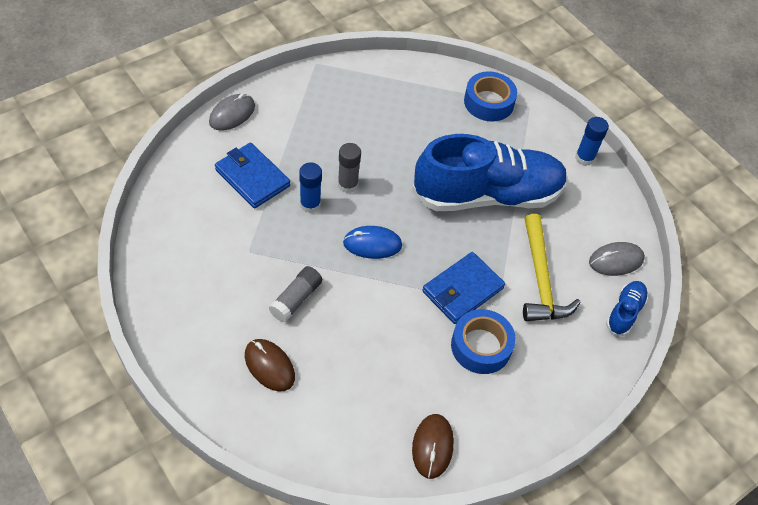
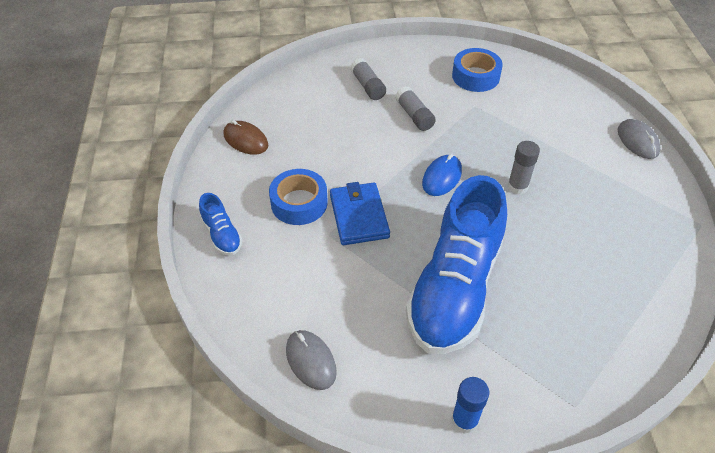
camera: 125 degrees right, 5 degrees down
(252, 178) = (552, 130): blue wallet -> none
(269, 366) = (367, 86): brown mouse -> grey glue stick
(310, 204) = (505, 155): blue glue stick -> none
(488, 102) = (595, 362): blue tape -> blue tape (475, 76)
(540, 279) = (332, 280): yellow hammer -> none
(616, 260) = (311, 361): grey mouse -> grey mouse turned 45 degrees counterclockwise
(624, 312) = (252, 329): blue shoe -> blue shoe (222, 235)

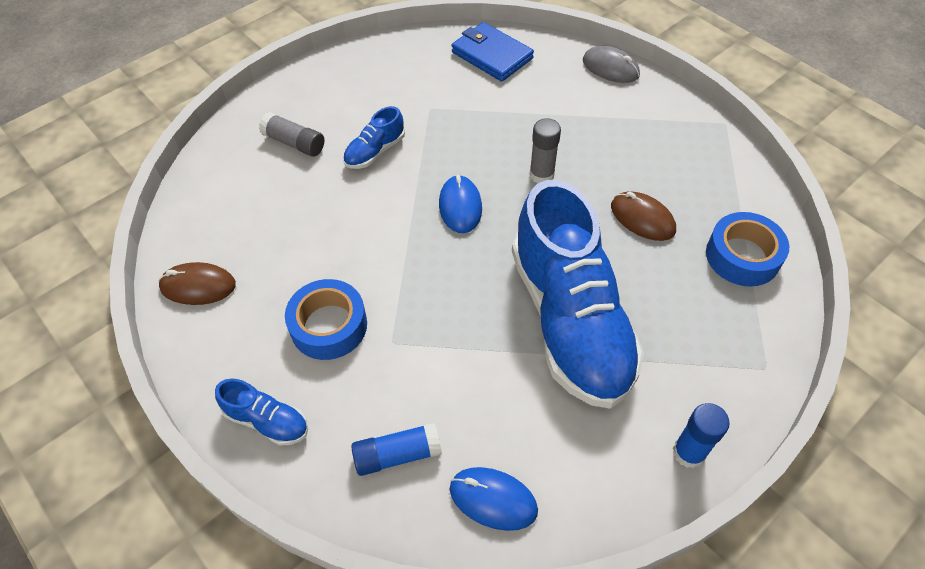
camera: 35 degrees left, 5 degrees up
(277, 299) = (397, 455): none -> blue glue stick
(311, 361) = (493, 499): grey mouse -> blue mouse
(359, 216) = (409, 301): blue wallet -> blue wallet (492, 55)
(414, 116) = (375, 151): grey glue stick -> blue shoe
(475, 76) = (404, 74): blue tape -> blue tape (742, 256)
(569, 254) = (642, 218): none -> brown mouse

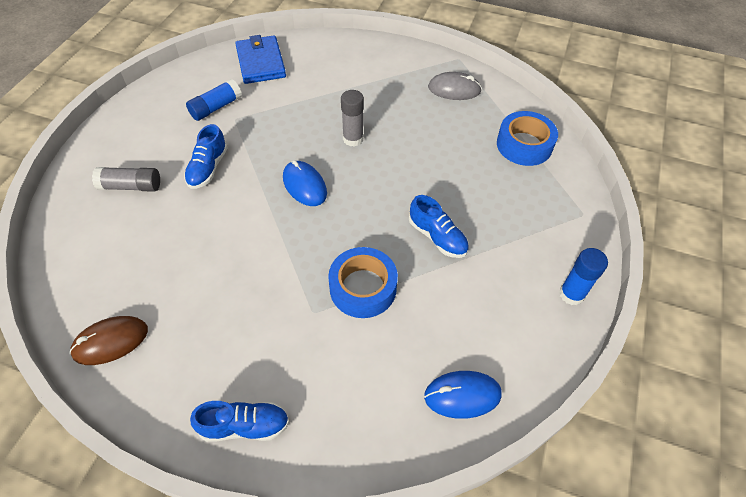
camera: 30 degrees left, 0 degrees up
(329, 326) = (252, 323): blue tape -> blue tape (363, 288)
(397, 455) = (370, 398): blue glue stick -> blue glue stick (216, 107)
(492, 55) = (261, 62): blue wallet -> blue wallet turned 60 degrees clockwise
(570, 320) = (437, 237): blue shoe -> blue shoe, size x0.41
(610, 68) = (357, 45): grey mouse -> grey mouse (454, 89)
(642, 218) = (443, 144): brown mouse -> none

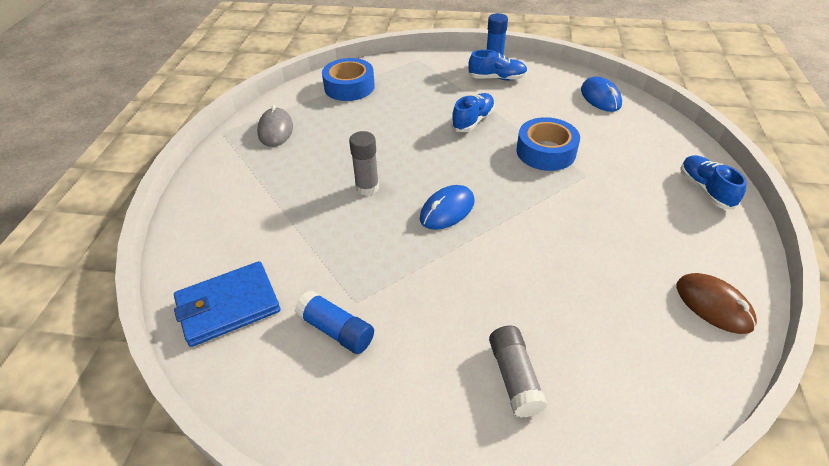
camera: 100 degrees left, 10 degrees down
(208, 168) = (452, 301): blue shoe -> blue shoe (497, 78)

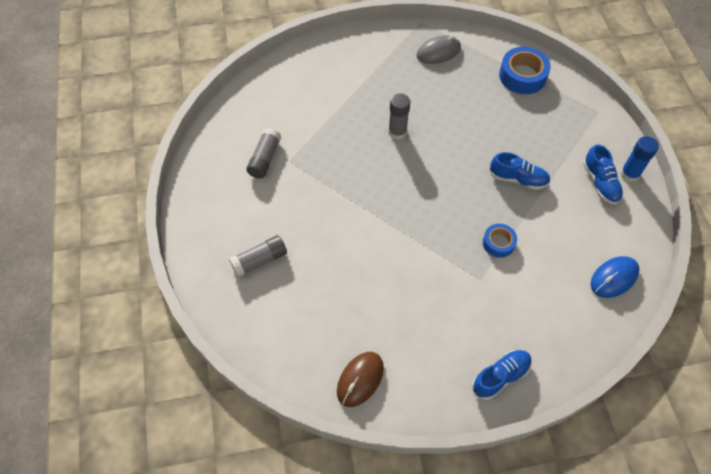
camera: 70 degrees right, 15 degrees up
(228, 306) = (264, 100): blue wallet -> none
(336, 330) = (265, 159): blue glue stick -> grey glue stick
(447, 210) = (394, 189): blue mouse -> none
(546, 152) = (498, 243): blue tape -> blue tape, size x0.59

